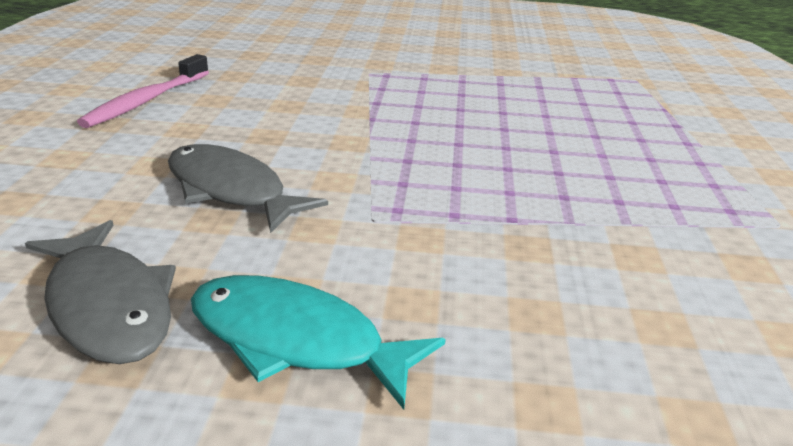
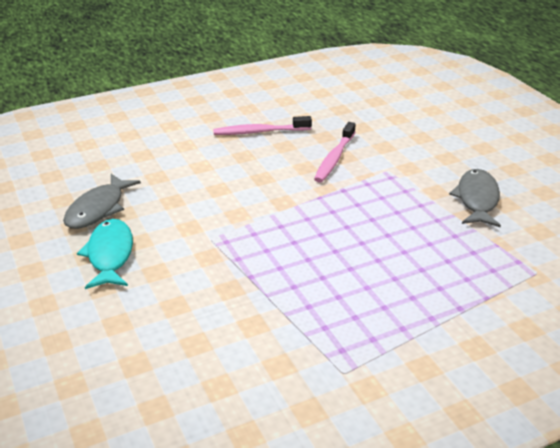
camera: 60 degrees right, 5 degrees up
(231, 190) = (198, 194): grey fish -> grey fish (477, 199)
(296, 85) = (334, 158): none -> pink toothbrush

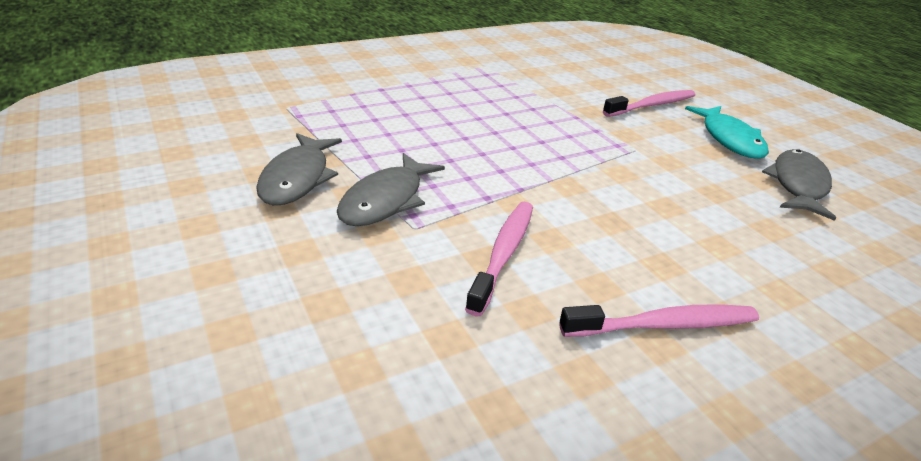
camera: 175 degrees right, 0 degrees up
(156, 301) = (651, 105): none -> pink toothbrush
(411, 186) = (385, 200): none -> grey fish

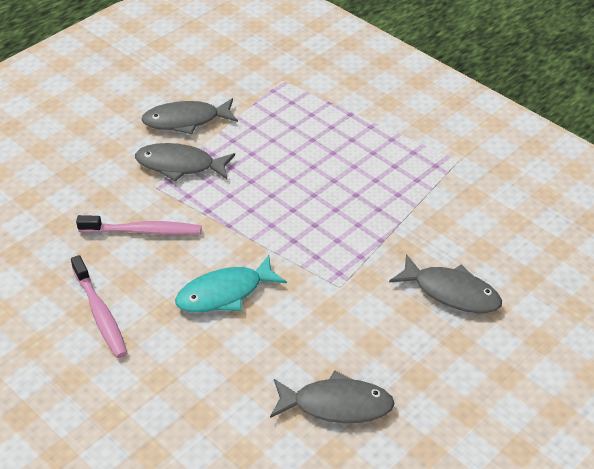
camera: 75 degrees right, 10 degrees up
(651, 105) = (451, 292): pink toothbrush -> grey fish
(729, 139) = (408, 356): turquoise fish -> turquoise fish (224, 293)

